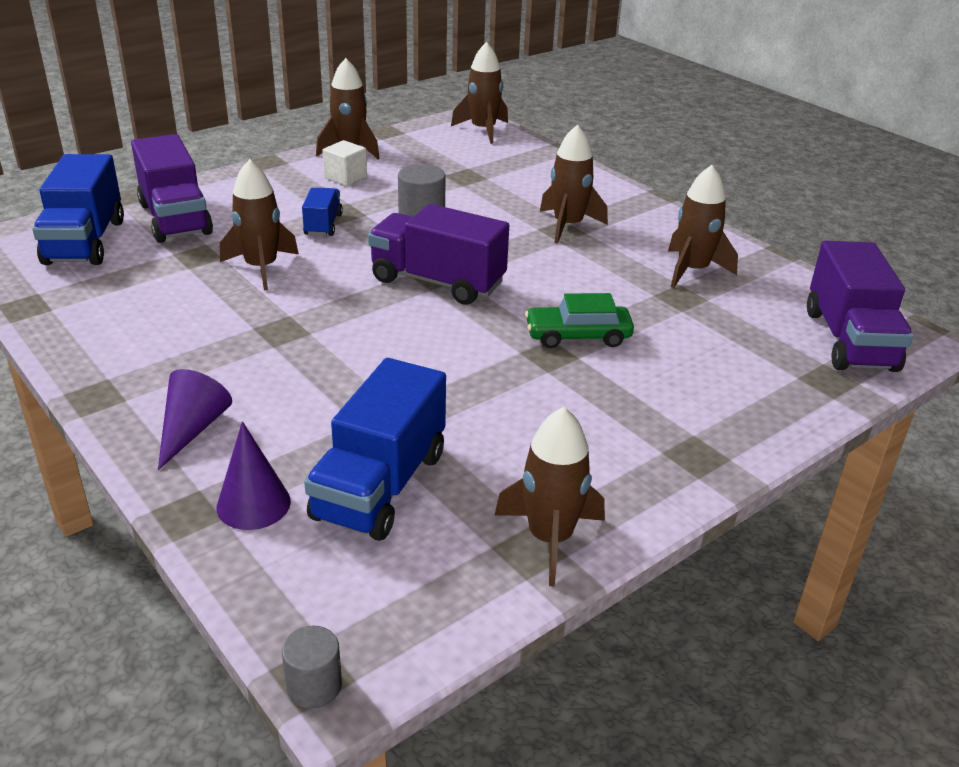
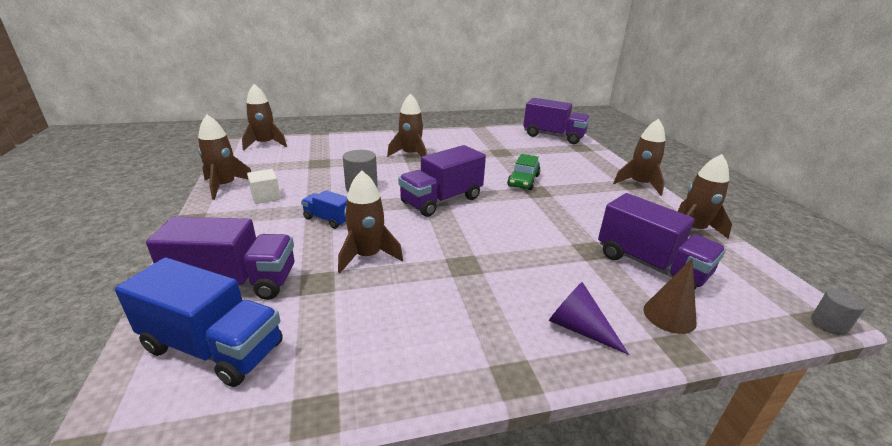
camera: 65 degrees left, 5 degrees down
(253, 504) = (669, 316): purple cone -> brown cone
(380, 485) = (650, 265): blue truck -> purple truck
(692, 270) = (479, 144): brown rocket -> brown rocket (639, 184)

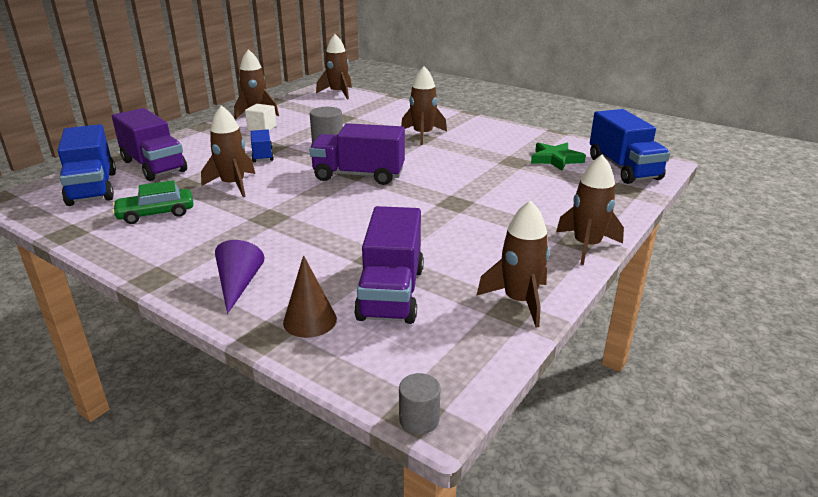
camera: 50 degrees right, 0 degrees up
(516, 143) = (556, 159): none -> green star
(523, 181) = (466, 190): green car -> green car (156, 214)
(553, 136) = (623, 168): purple truck -> blue truck

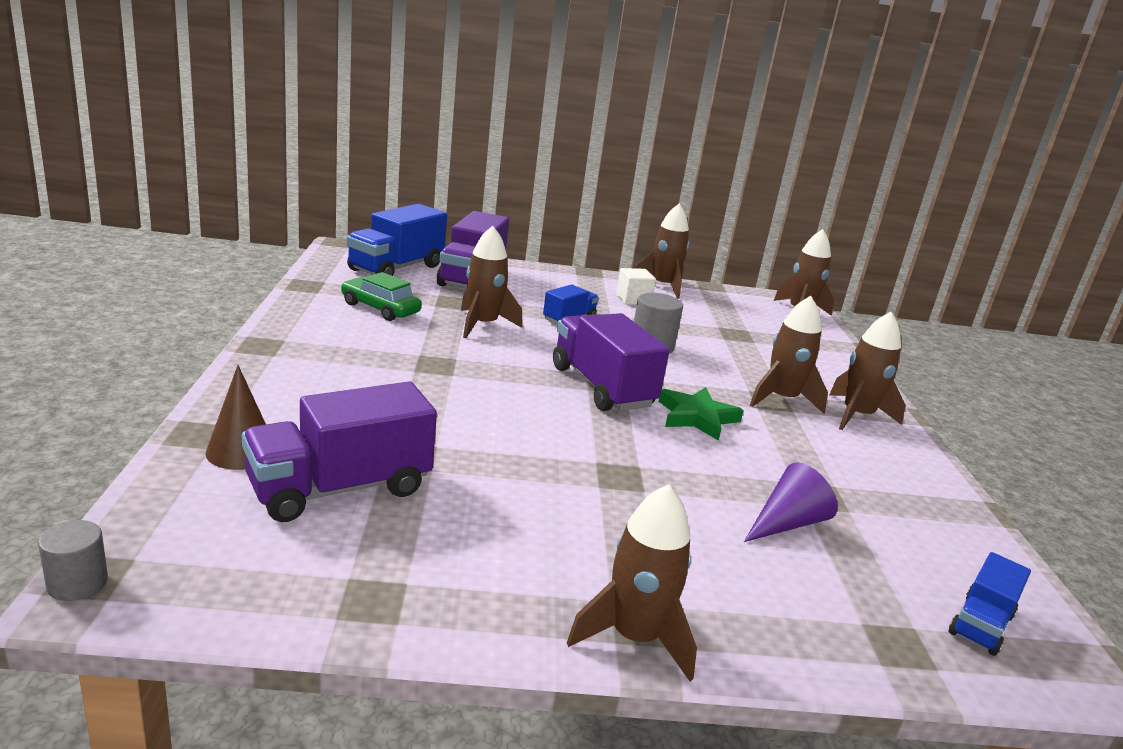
camera: 50 degrees right, 5 degrees down
(238, 285) = (282, 390): purple cone -> purple cone (787, 523)
(519, 301) = (403, 602): brown rocket -> brown rocket (857, 416)
(556, 159) = (892, 536): green star -> green star (697, 417)
(623, 168) = (980, 624): blue truck -> blue truck, size x0.54

